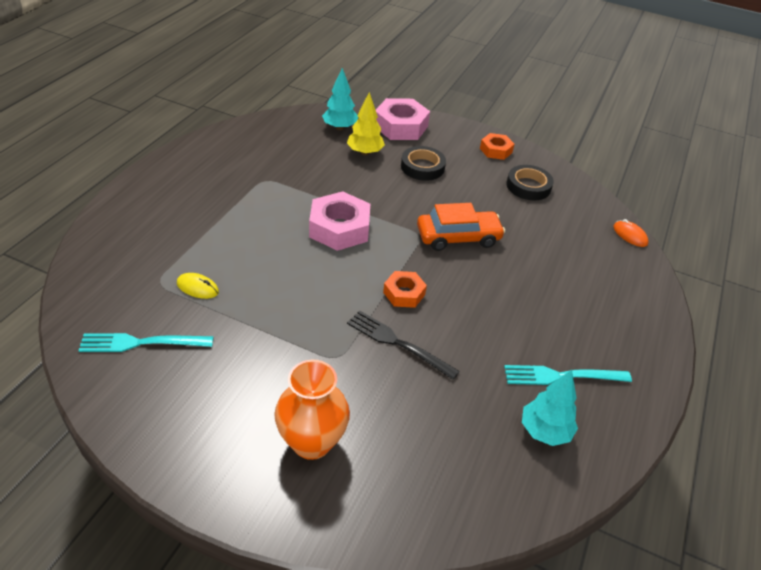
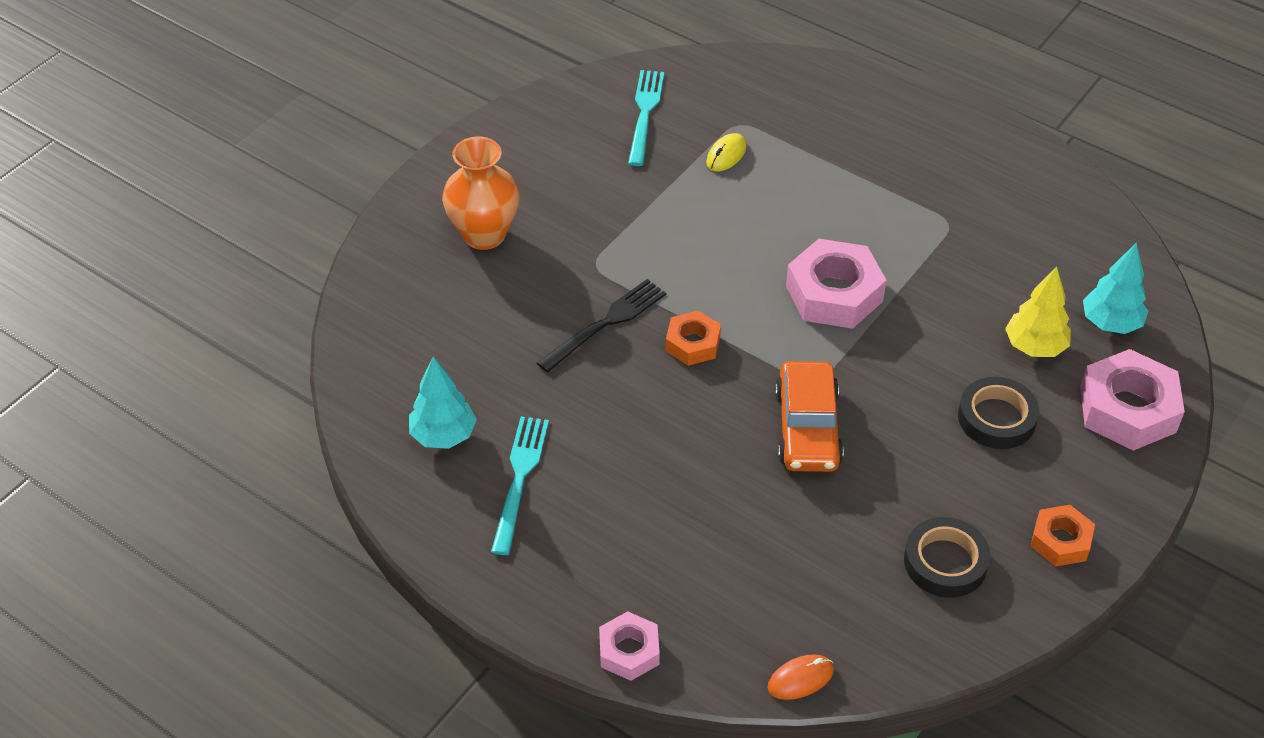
camera: 105 degrees right, 5 degrees up
(657, 304) = (629, 651): none -> pink nut

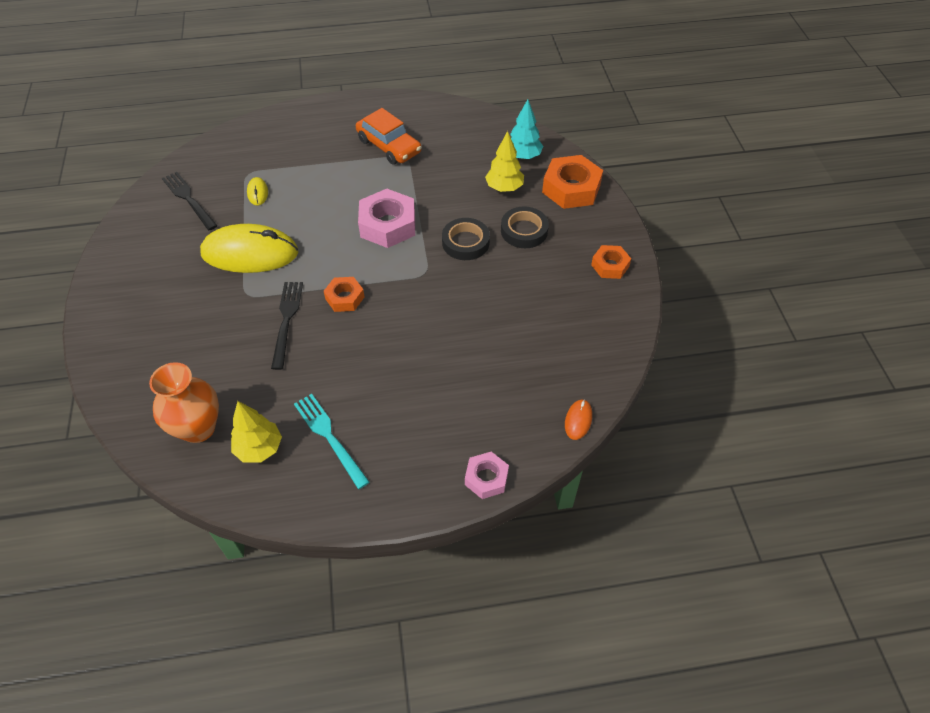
camera: 45 degrees left, 5 degrees up
(443, 436) = (259, 448): turquoise tree -> yellow tree
(484, 234) = (162, 322): orange vase -> orange vase (198, 428)
(644, 113) = (188, 199): turquoise fork -> black fork
(645, 221) = (250, 253): none -> yellow mouse
(807, 428) = (447, 298): orange car -> orange car (389, 146)
(945, 562) = (576, 313): black tape -> black tape (465, 242)
(1127, 409) = (571, 188): pink nut -> orange nut

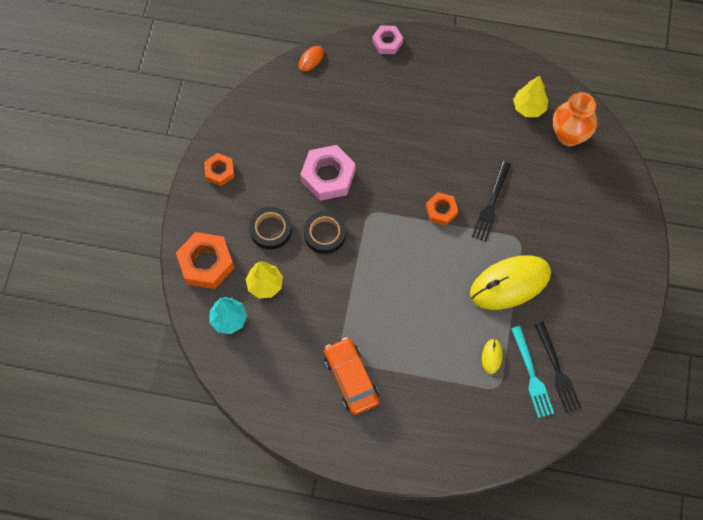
camera: 160 degrees left, 15 degrees up
(250, 253) = (510, 283): yellow mouse -> yellow mouse turned 45 degrees counterclockwise
(329, 436) = (480, 101): turquoise fork -> turquoise fork (532, 376)
(388, 225) = (384, 276): pink nut -> pink nut (328, 176)

